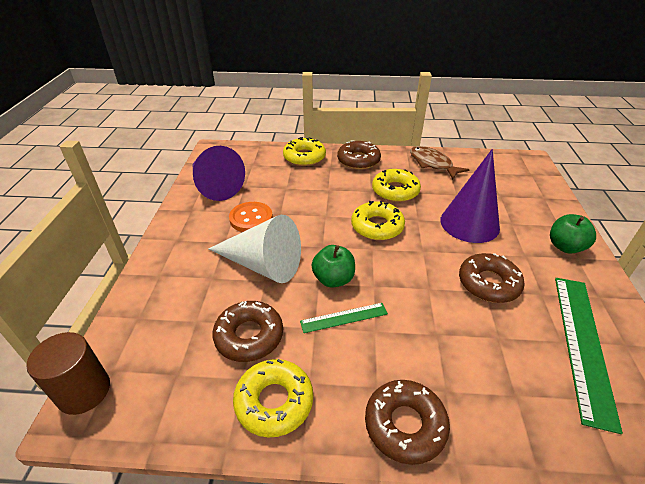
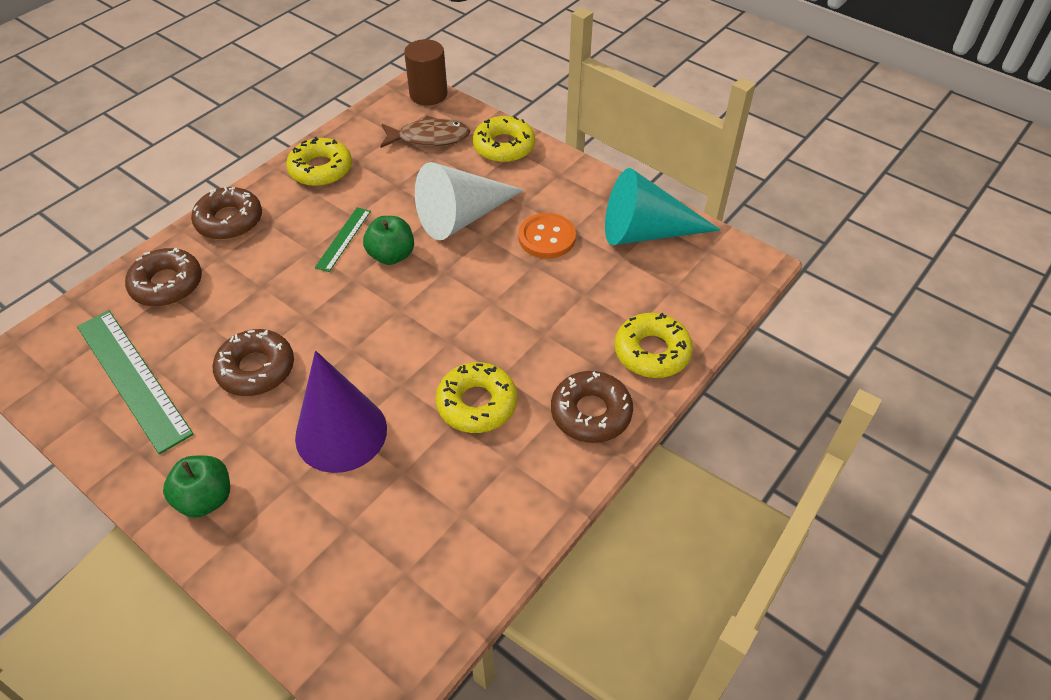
camera: 125 degrees right, 10 degrees up
(214, 185) = (646, 232): purple cone -> turquoise cone
(249, 336) = (388, 178): brown donut -> brown donut (167, 284)
(377, 226) = (428, 336): yellow donut -> yellow donut (504, 146)
(432, 164) = (500, 507): brown fish -> brown fish (429, 138)

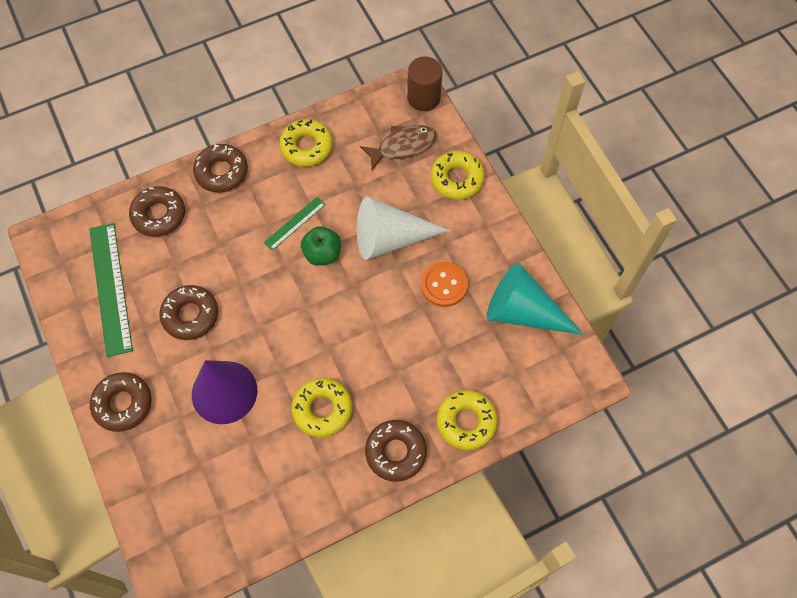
camera: 25 degrees right, 15 degrees up
(206, 499) = (123, 404): green apple -> brown donut
(429, 138) = (403, 146): brown fish -> brown fish turned 45 degrees counterclockwise

